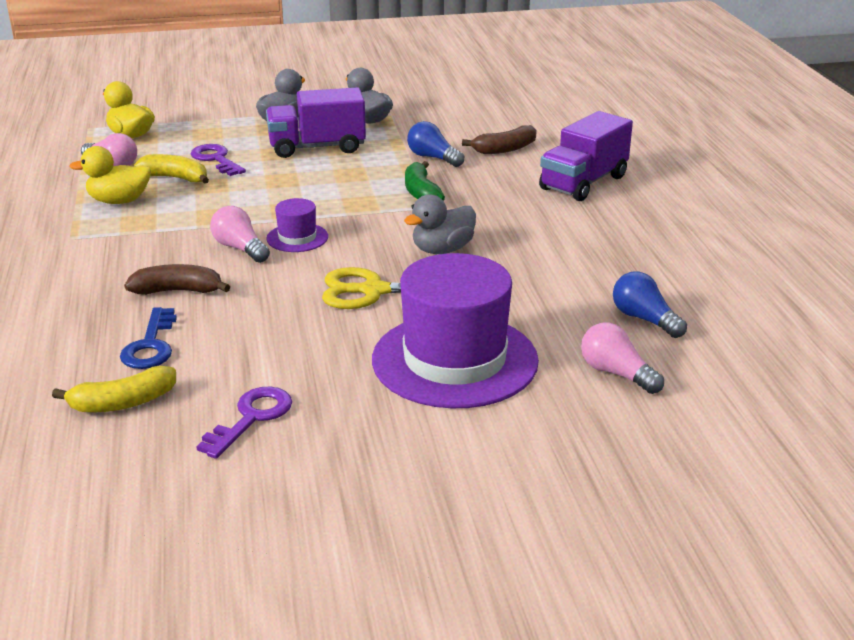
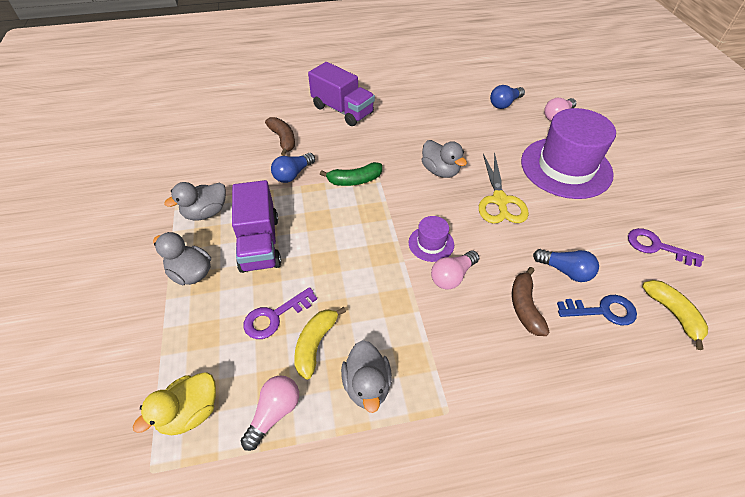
camera: 90 degrees left, 20 degrees up
(119, 201) = (367, 385): yellow duck -> grey duck
(226, 327) = (565, 271): none -> blue light bulb

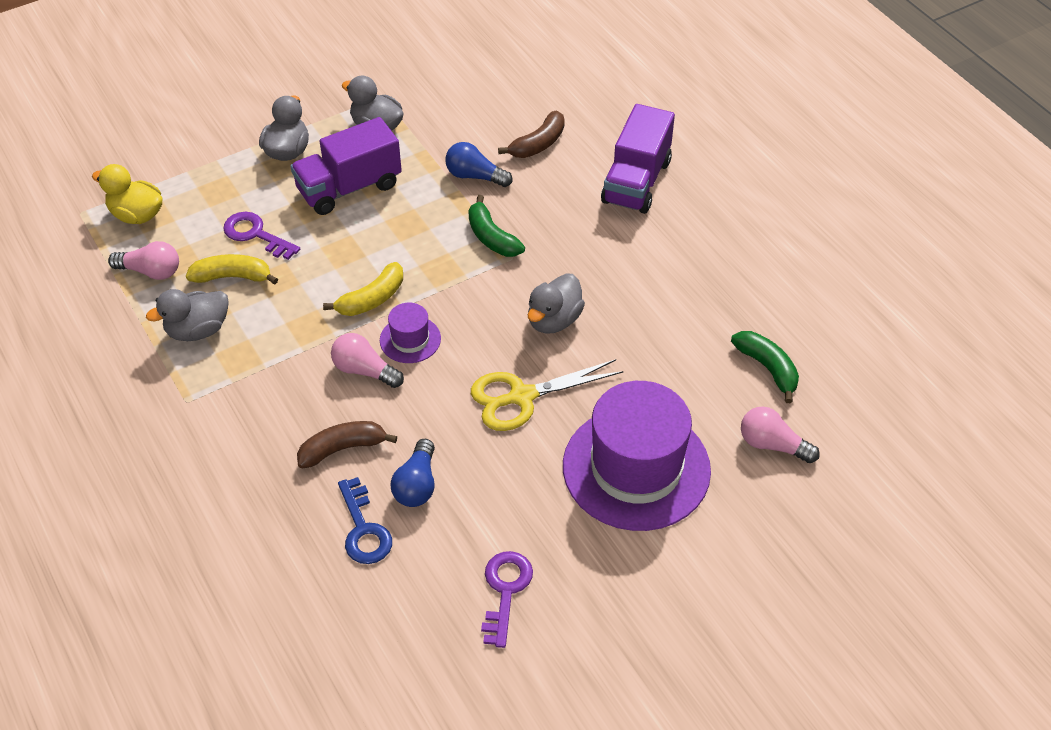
camera: 70 degrees right, 0 degrees up
(504, 104) = (768, 368): blue light bulb -> green banana
(673, 314) = (385, 608): yellow banana -> yellow banana (371, 299)

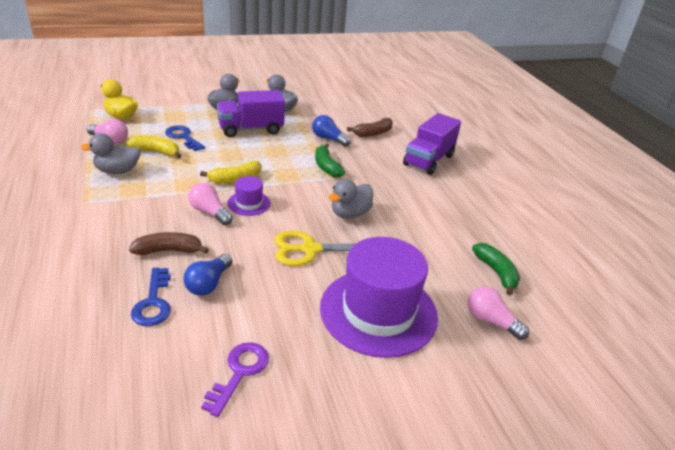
camera: 10 degrees right, 15 degrees down
(256, 234) = (183, 137): purple key -> blue key

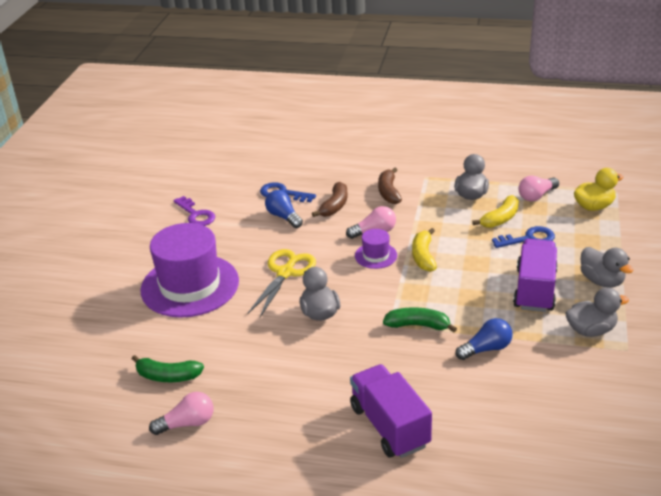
camera: 125 degrees right, 0 degrees up
(373, 133) = (488, 399): brown banana -> brown banana (388, 192)
(491, 321) = (126, 342): pink light bulb -> pink light bulb (187, 423)

